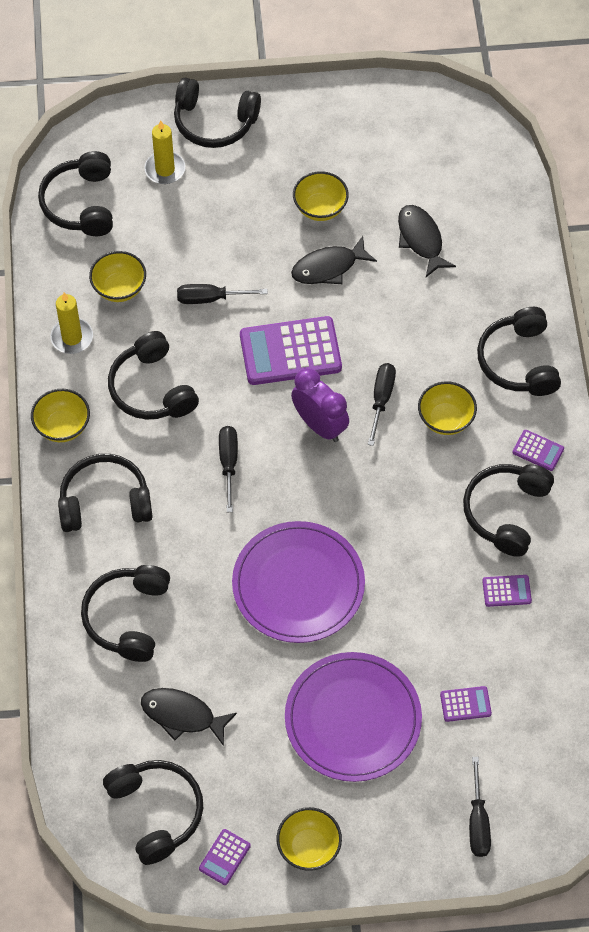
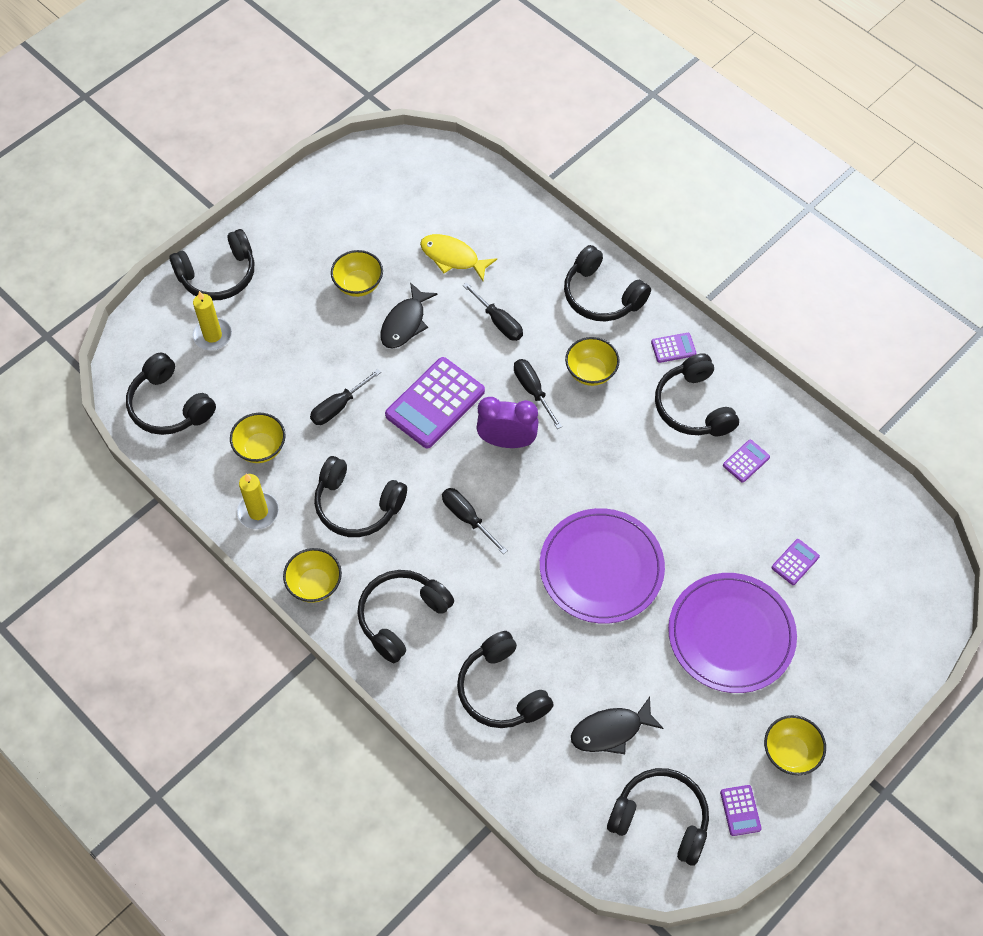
camera: 40 degrees left, 0 degrees up
(421, 239) = (453, 257): black fish -> yellow fish
(478, 821) = (881, 638): black screwdriver -> black screwdriver (498, 322)

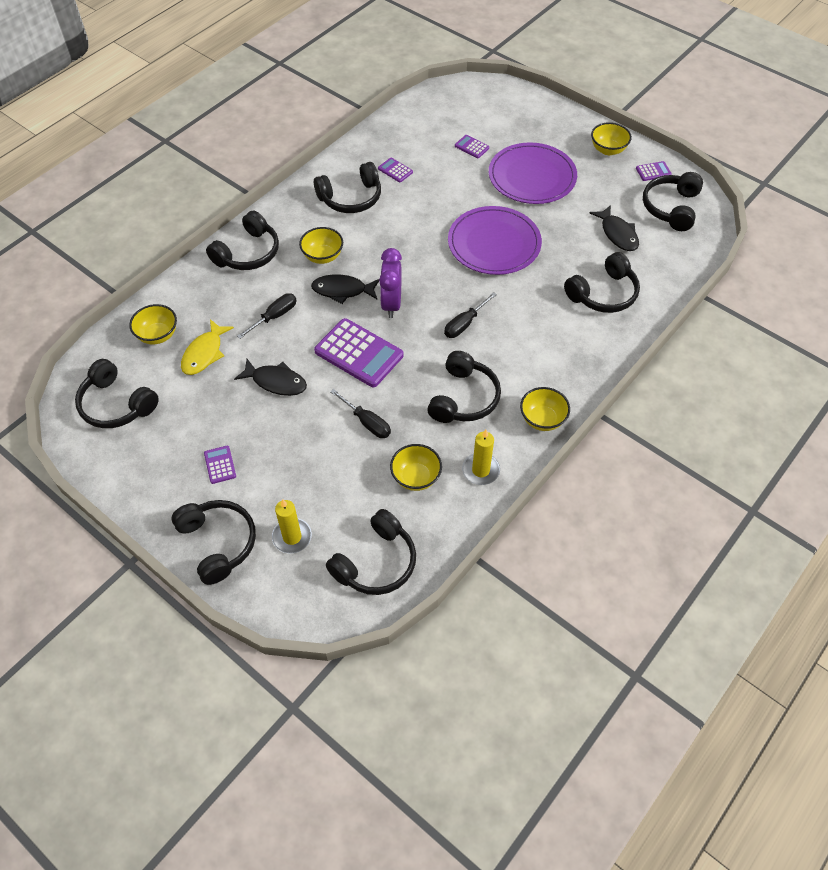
camera: 95 degrees left, 5 degrees down
(358, 284) = (233, 421): yellow bowl -> yellow bowl (158, 335)
(402, 617) = (558, 358): black headphones -> black headphones (116, 404)
(533, 391) = (342, 290): black screwdriver -> black fish
(673, 348) = (298, 210): purple calculator -> purple calculator (220, 465)

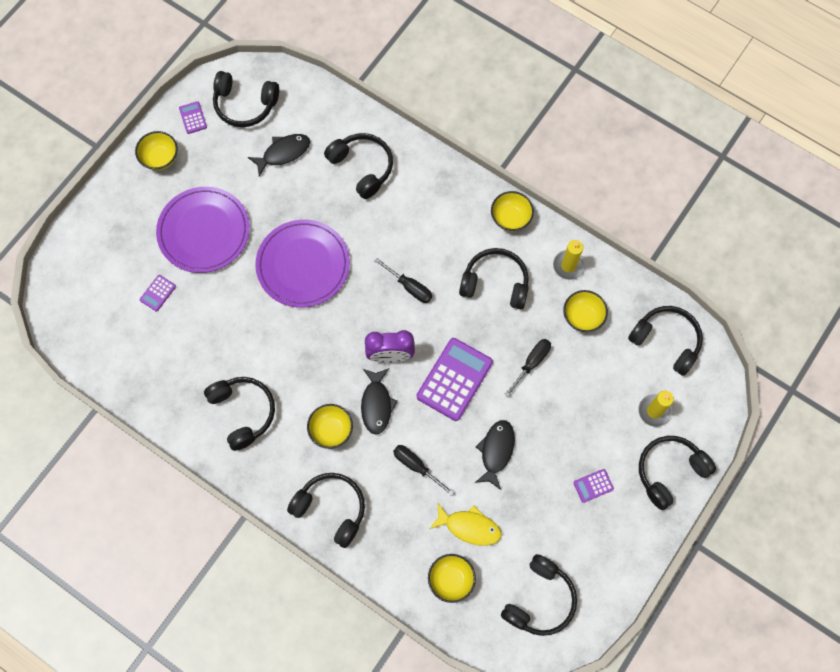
camera: 95 degrees left, 15 degrees up
(395, 170) = (198, 370): purple calculator -> none

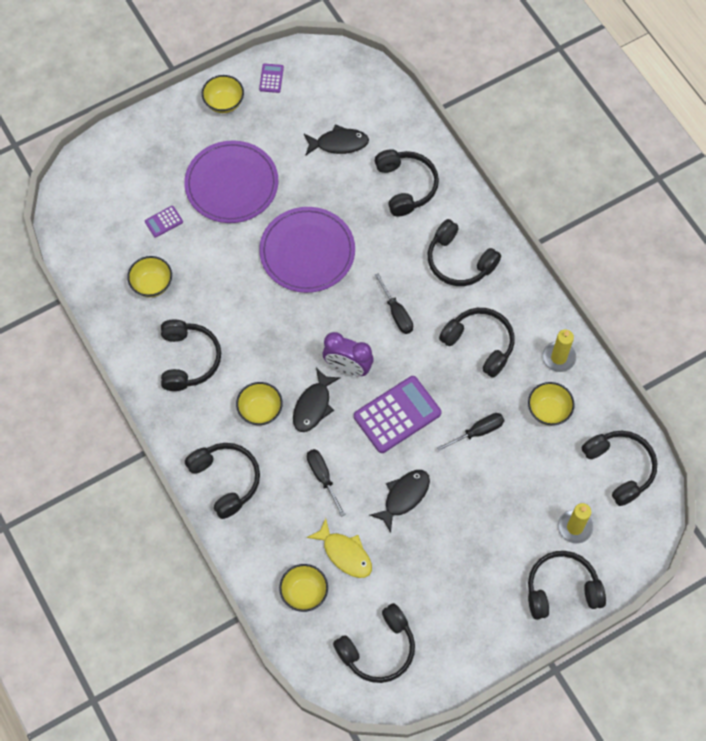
camera: 25 degrees right, 5 degrees down
(245, 104) = (325, 85): black headphones -> black headphones (459, 261)
(510, 218) = (524, 291): yellow bowl -> yellow bowl (152, 284)
(593, 486) = (481, 569): purple calculator -> none

